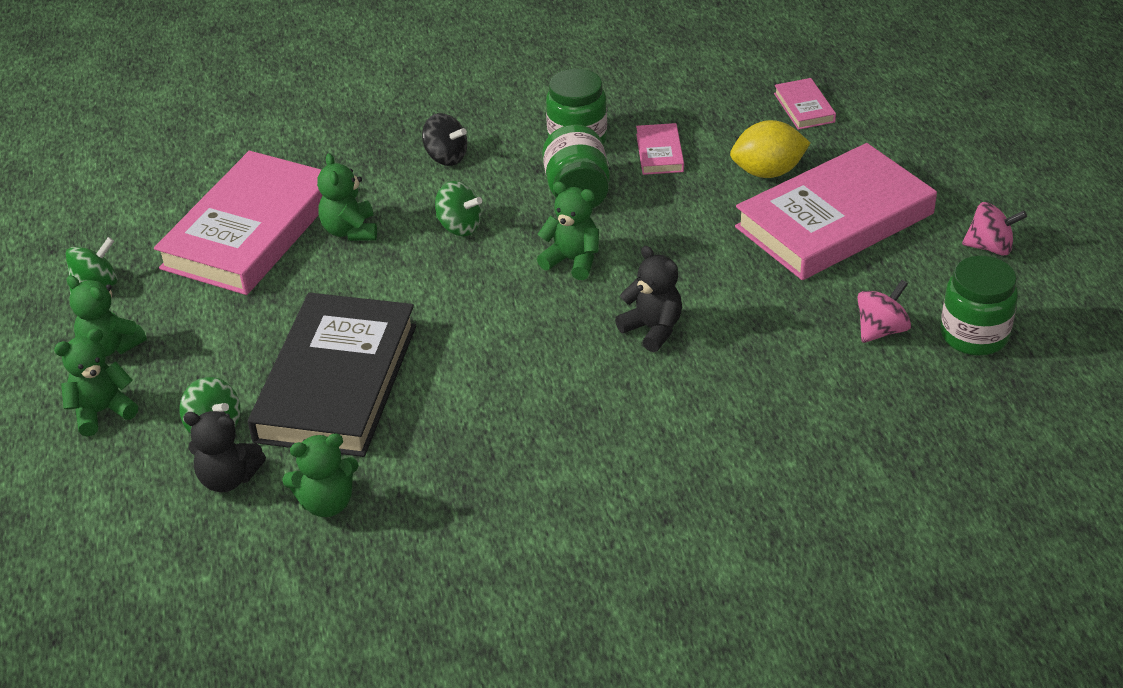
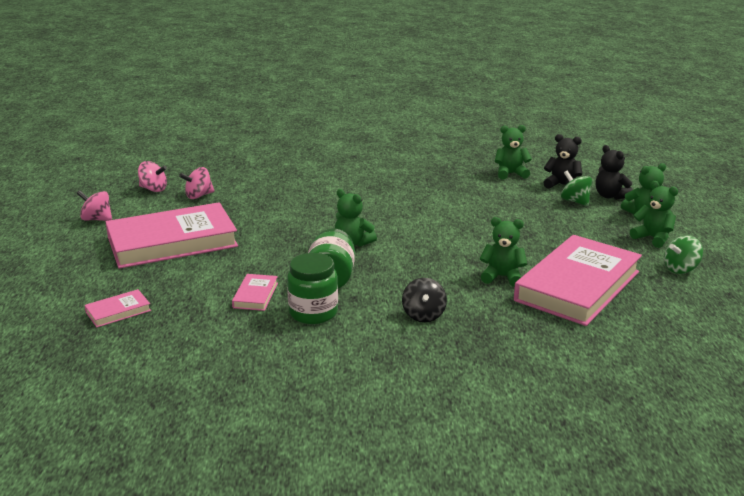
camera: 170 degrees left, 15 degrees down
(336, 382) = (508, 209): black book -> none
(350, 231) = (502, 277): green teddy bear -> green teddy bear turned 75 degrees counterclockwise
(446, 157) = (423, 315): black spinning top -> black spinning top turned 135 degrees counterclockwise
(459, 226) = (423, 269): green spinning top -> none
(652, 329) = (321, 209): black teddy bear -> black teddy bear (610, 196)
(768, 172) = (188, 273): yellow lemon -> none
(804, 107) = (118, 311): pink book -> pink book turned 60 degrees clockwise
(974, 335) = (153, 189): green jar -> pink spinning top

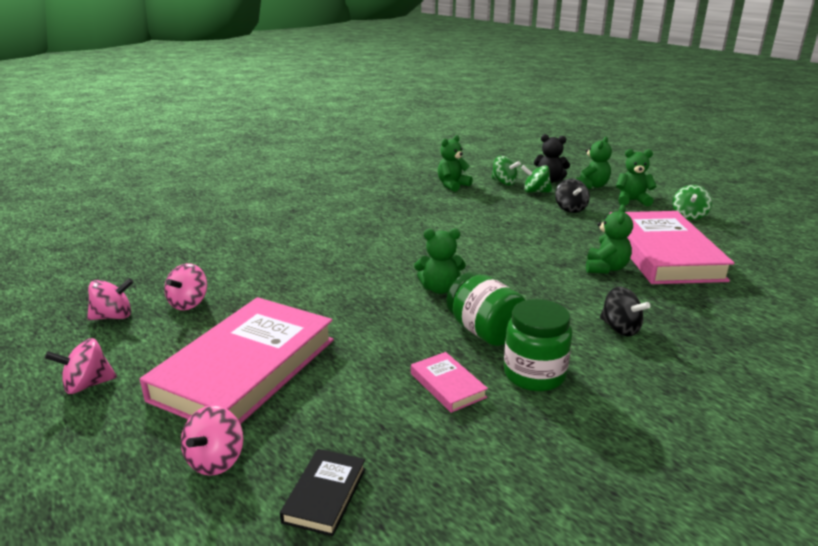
camera: 40 degrees left, 0 degrees up
(99, 276) = (216, 460): none -> pink spinning top
(118, 311) = (324, 495): pink book -> black book
(502, 277) = (606, 268): green teddy bear -> green teddy bear turned 135 degrees clockwise
(562, 185) = (504, 183): black teddy bear -> green spinning top
(575, 225) = (570, 209): none -> black spinning top

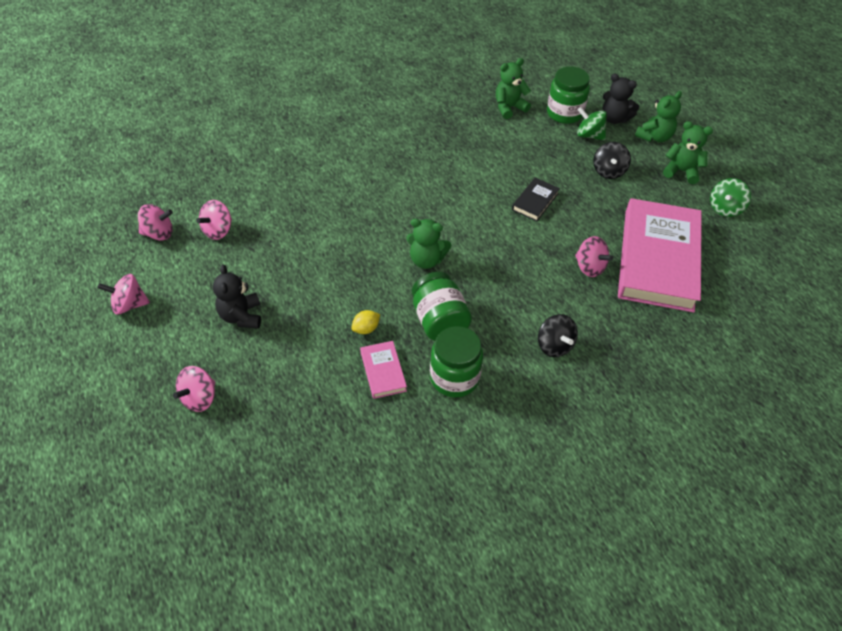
camera: 15 degrees right, 25 degrees up
(245, 369) = (241, 316): pink book -> black teddy bear
(324, 495) = (260, 446): black book -> black book (535, 201)
(405, 352) = (366, 329): none -> yellow lemon
(504, 183) = (564, 113): green spinning top -> green jar
(606, 268) = (589, 267): green teddy bear -> pink spinning top

